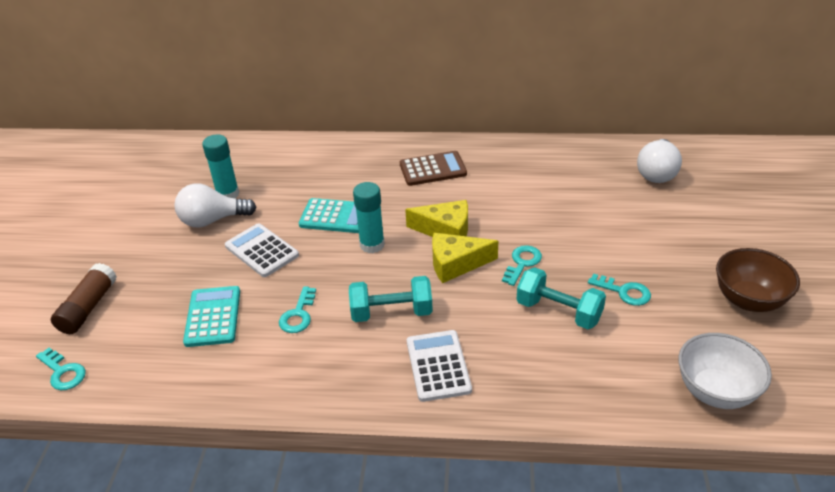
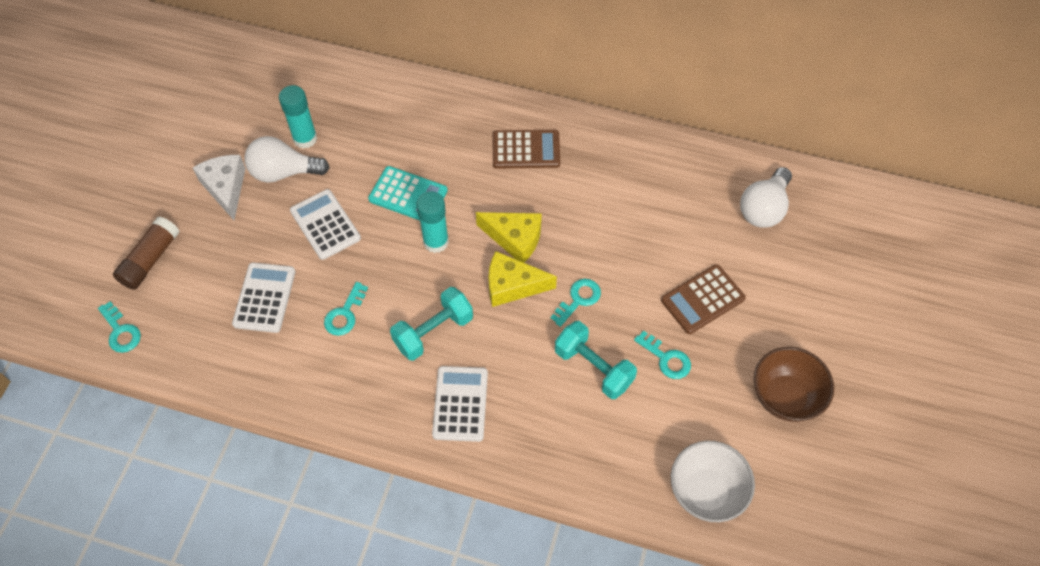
camera: 10 degrees right, 20 degrees up
(157, 241) = (225, 188): none -> white cheese
(213, 317) = (264, 298): turquoise calculator -> white calculator
(391, 312) = (433, 332): turquoise dumbbell -> turquoise dumbbell turned 45 degrees counterclockwise
(636, 243) = (702, 299): none -> brown calculator

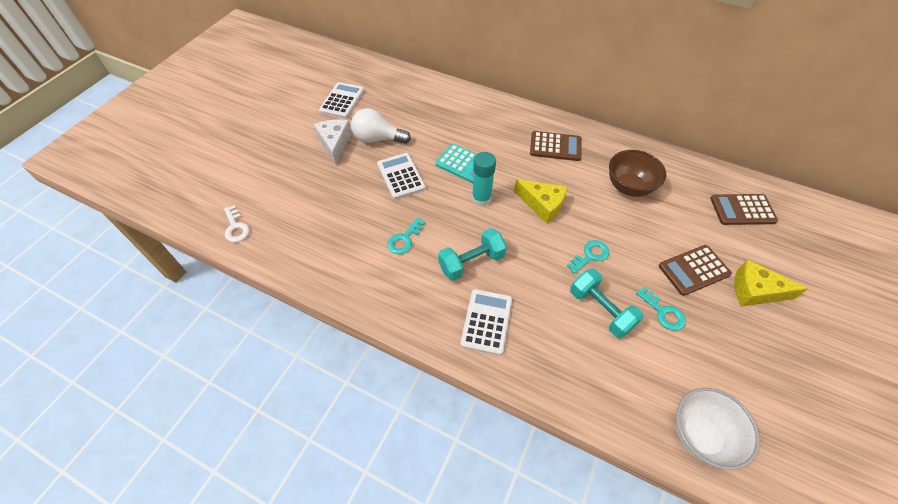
camera: 10 degrees right, 5 degrees down
(120, 331) = (236, 227): turquoise key -> white key
(150, 259) = (270, 182): brown glue stick -> none
(264, 298) = (346, 219): white calculator -> white calculator (342, 101)
(305, 138) = (397, 120): turquoise glue stick -> none
(512, 285) = (537, 237): yellow cheese -> yellow cheese (755, 291)
(763, 208) = (742, 210): white light bulb -> brown calculator
(785, 397) = (770, 361): brown bowl -> brown bowl (629, 187)

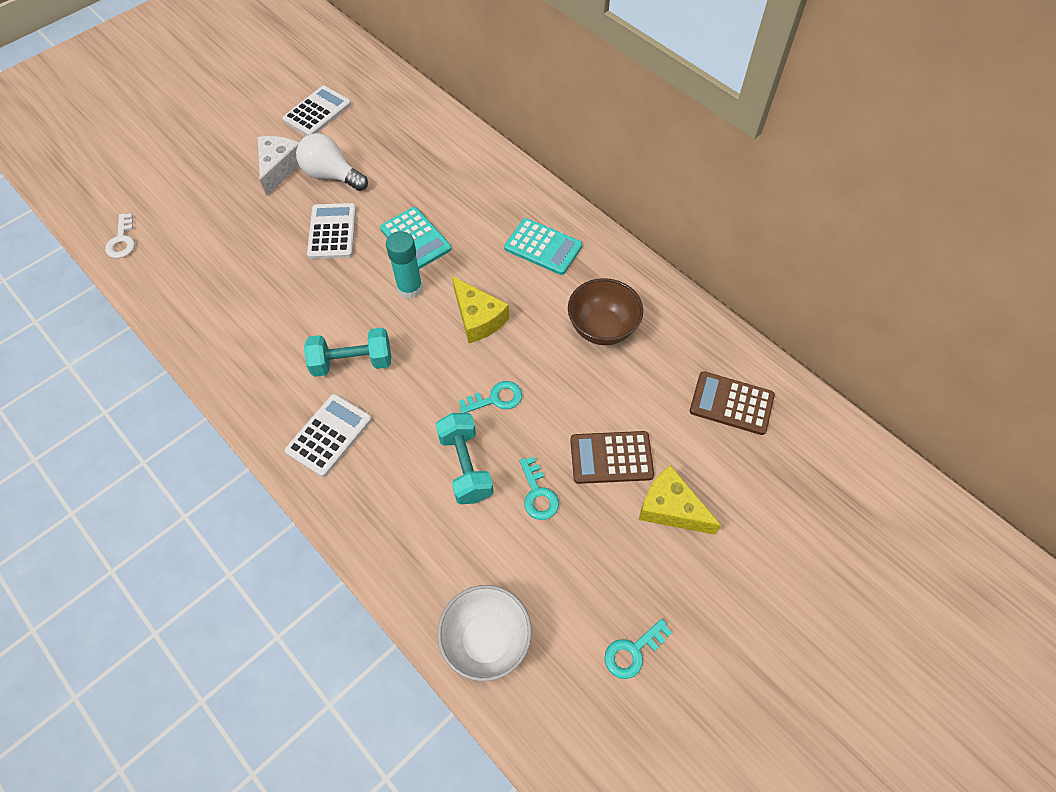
camera: 20 degrees right, 5 degrees up
(404, 239) = (294, 311): turquoise key -> turquoise key (633, 651)
(555, 146) = (543, 247): brown calculator -> turquoise calculator

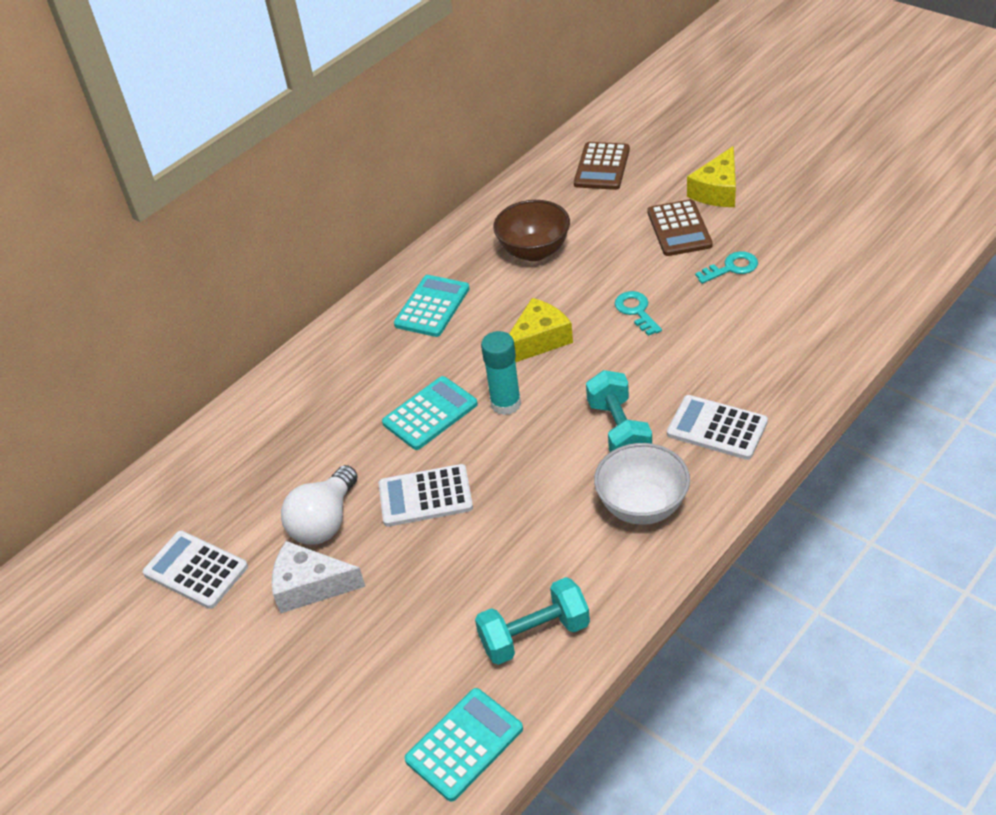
camera: 90 degrees left, 15 degrees down
(122, 240) = (464, 744): white key -> turquoise calculator
(465, 466) = (719, 319): turquoise dumbbell -> turquoise dumbbell (534, 635)
(486, 640) = (880, 277): white bowl -> white bowl (642, 506)
(633, 651) = (851, 198): turquoise key -> none

